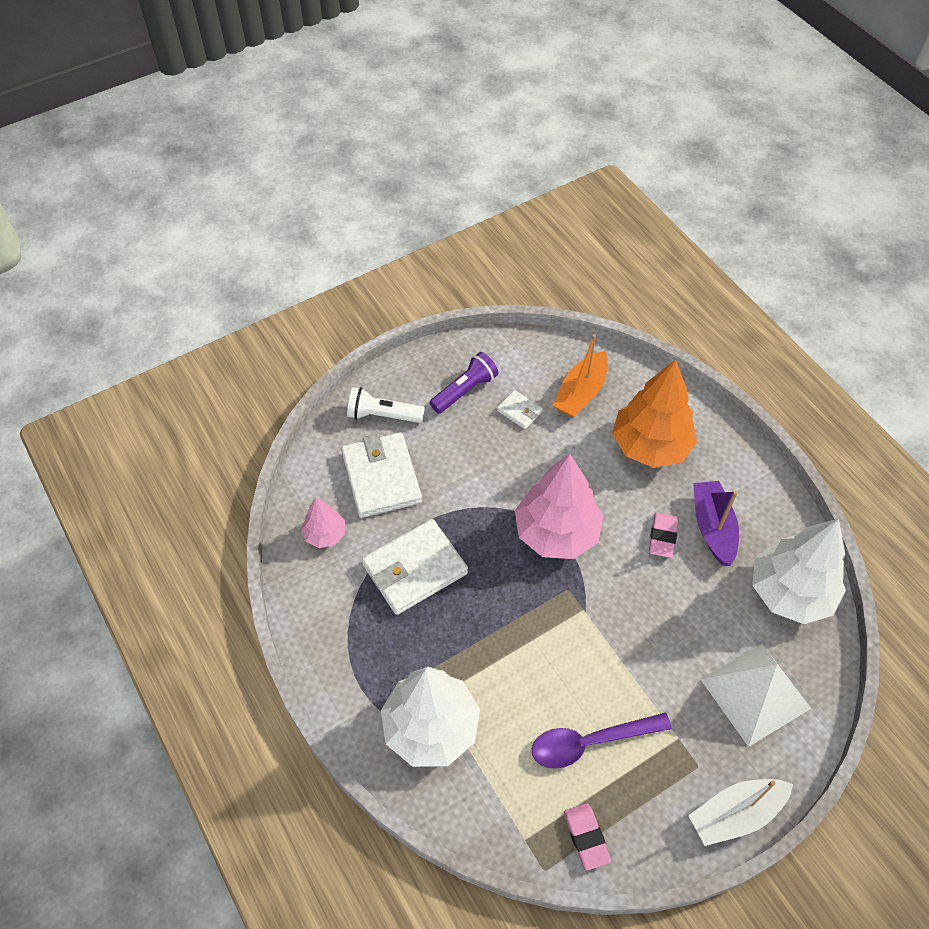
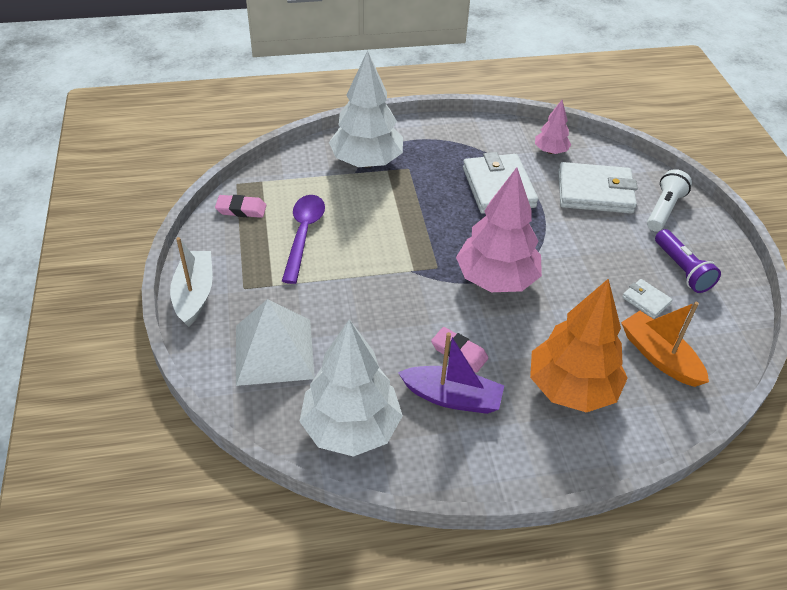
camera: 110 degrees right, 10 degrees down
(519, 411) = (646, 300): white wallet -> white wallet turned 75 degrees clockwise

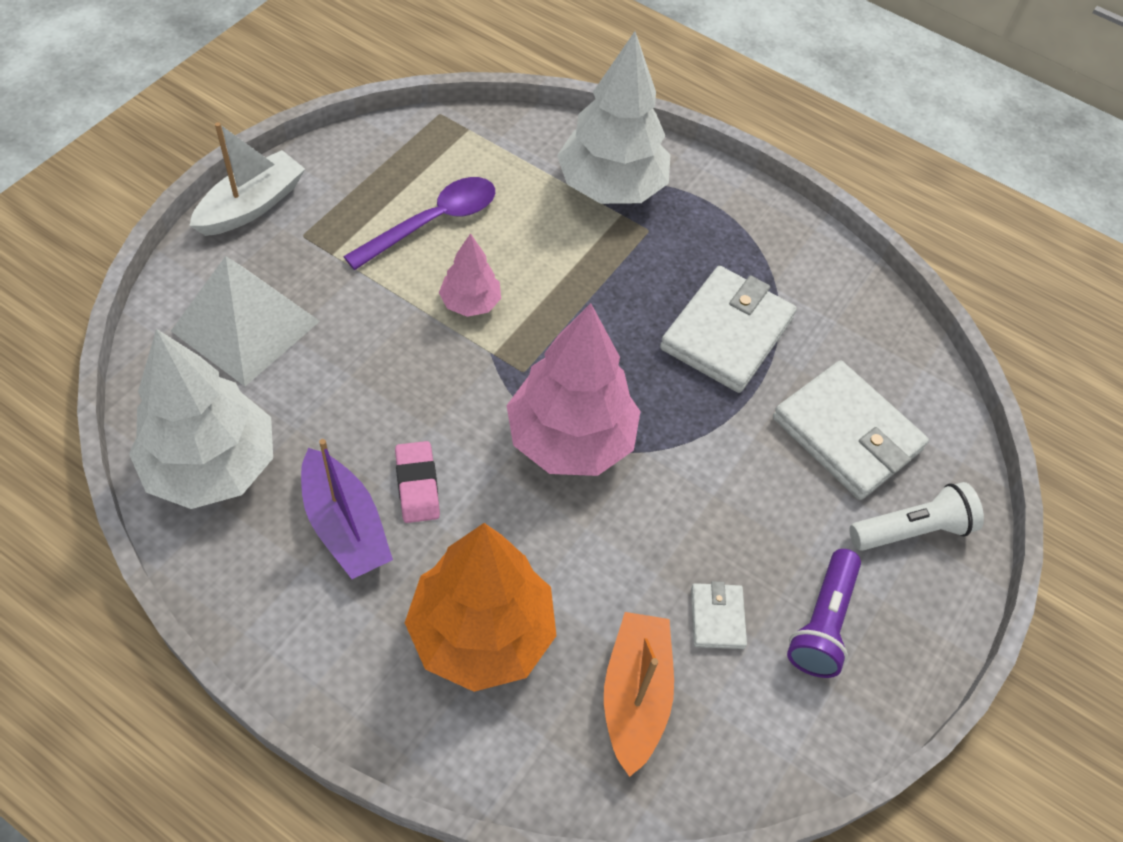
camera: 40 degrees right, 10 degrees up
(241, 209) = (407, 146): pink eraser -> none
(550, 151) = (861, 338): pink tree -> pink tree (470, 303)

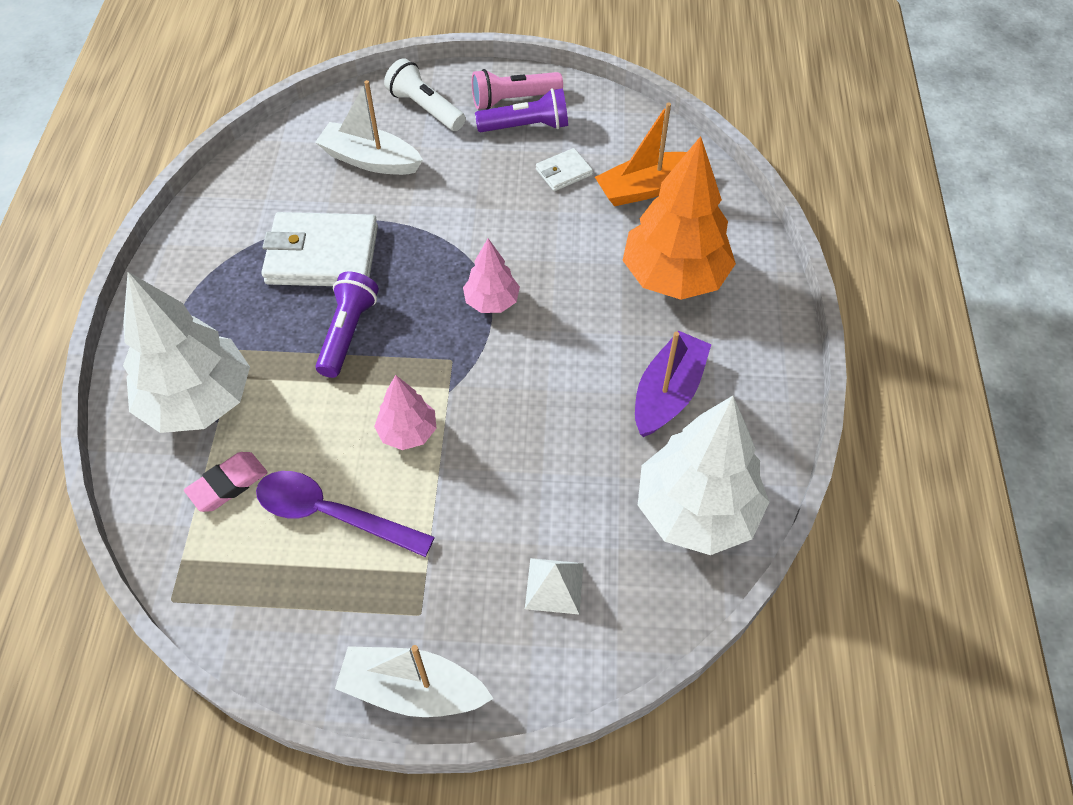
camera: 115 degrees left, 0 degrees up
(246, 326) = (554, 585): white pyramid -> white pyramid, size x0.50
(417, 485) = (601, 370): pink eraser -> pink eraser (228, 484)
(570, 440) = (492, 301): pink tree -> pink tree, size x0.51
(613, 311) = (348, 332): none -> purple flashlight
(847, 434) = (370, 160): white wallet -> white boat
(881, 636) = (513, 100): none -> pink flashlight

